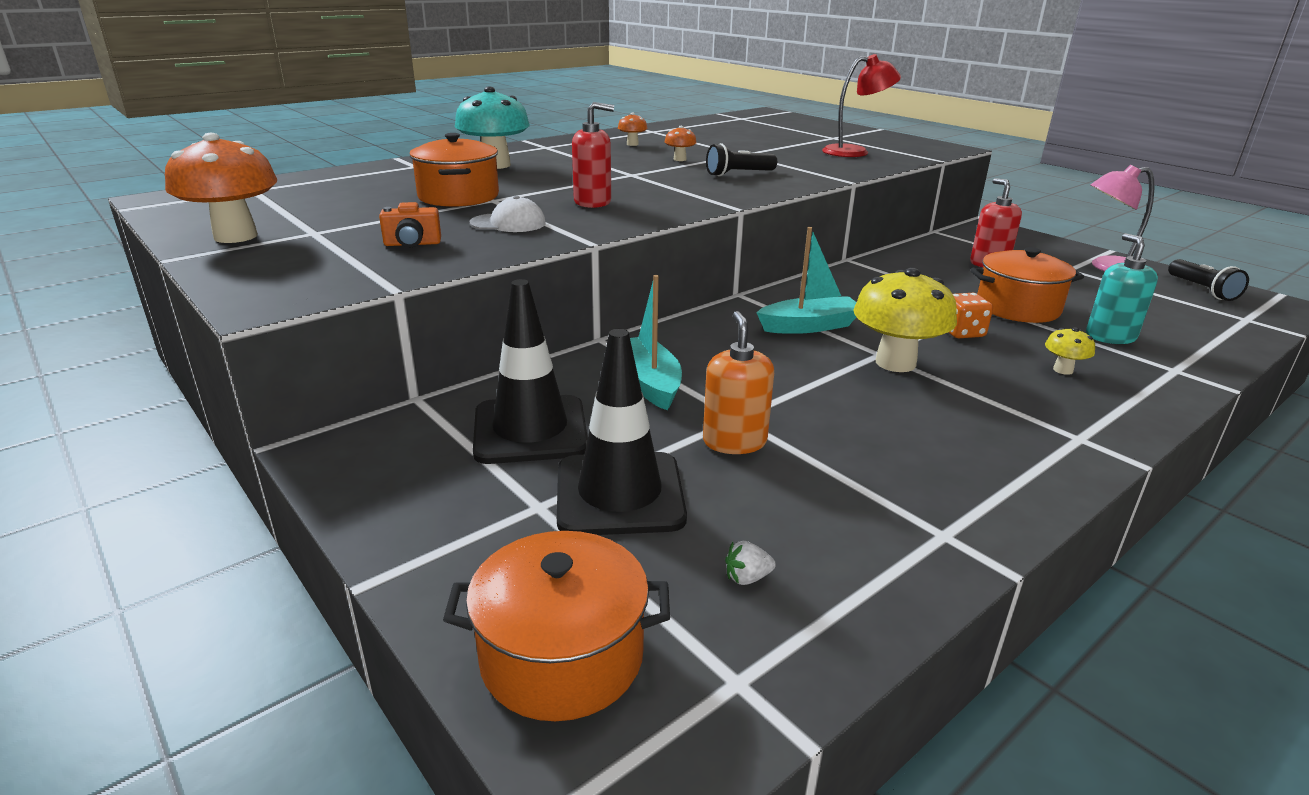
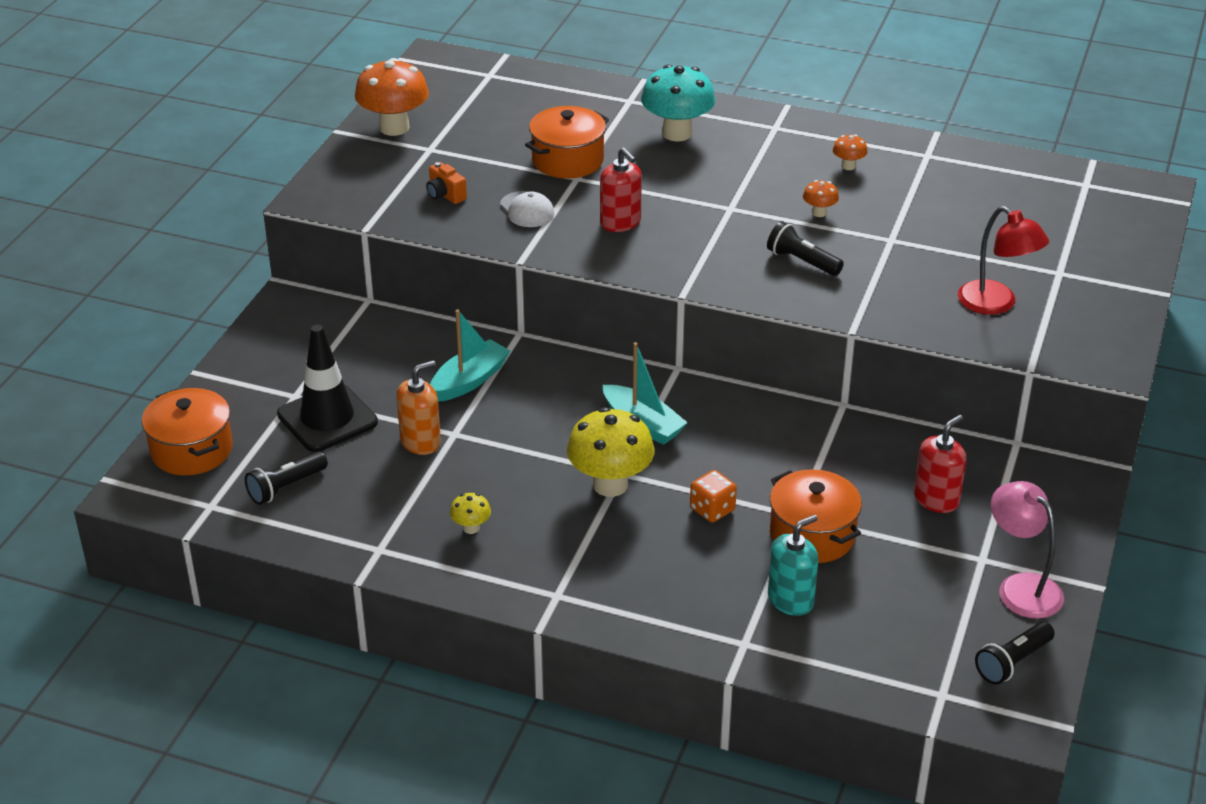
camera: 60 degrees right, 10 degrees up
(530, 430) = (368, 359): black traffic cone -> none
(747, 578) = (286, 487): white strawberry -> black flashlight
(1063, 370) = (680, 576): yellow mushroom -> yellow mushroom (471, 528)

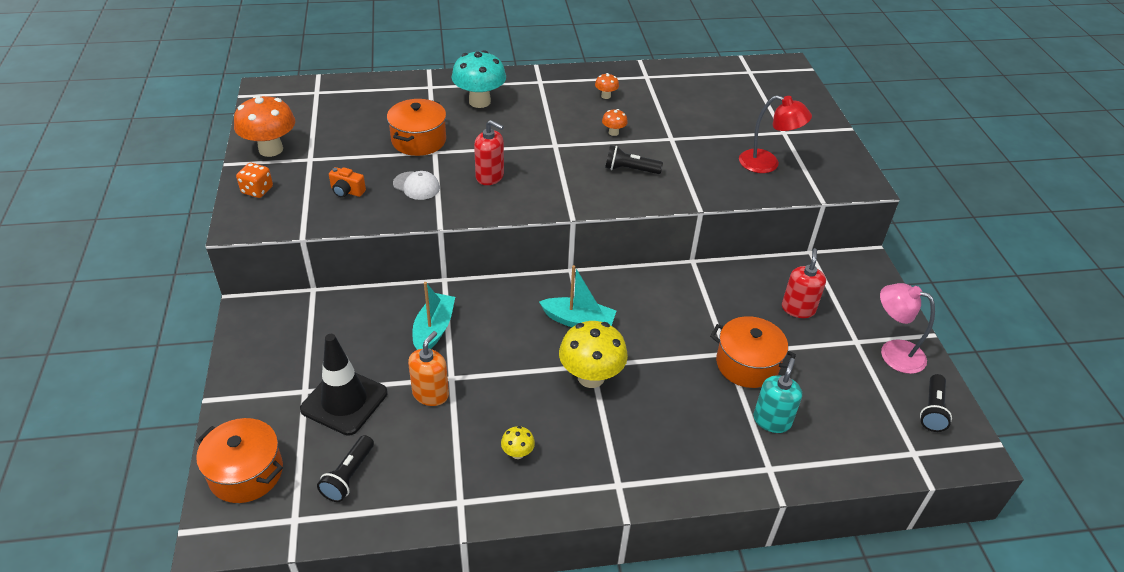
camera: 30 degrees left, 5 degrees up
(712, 509) = (671, 370): orange dice -> orange dice (257, 190)

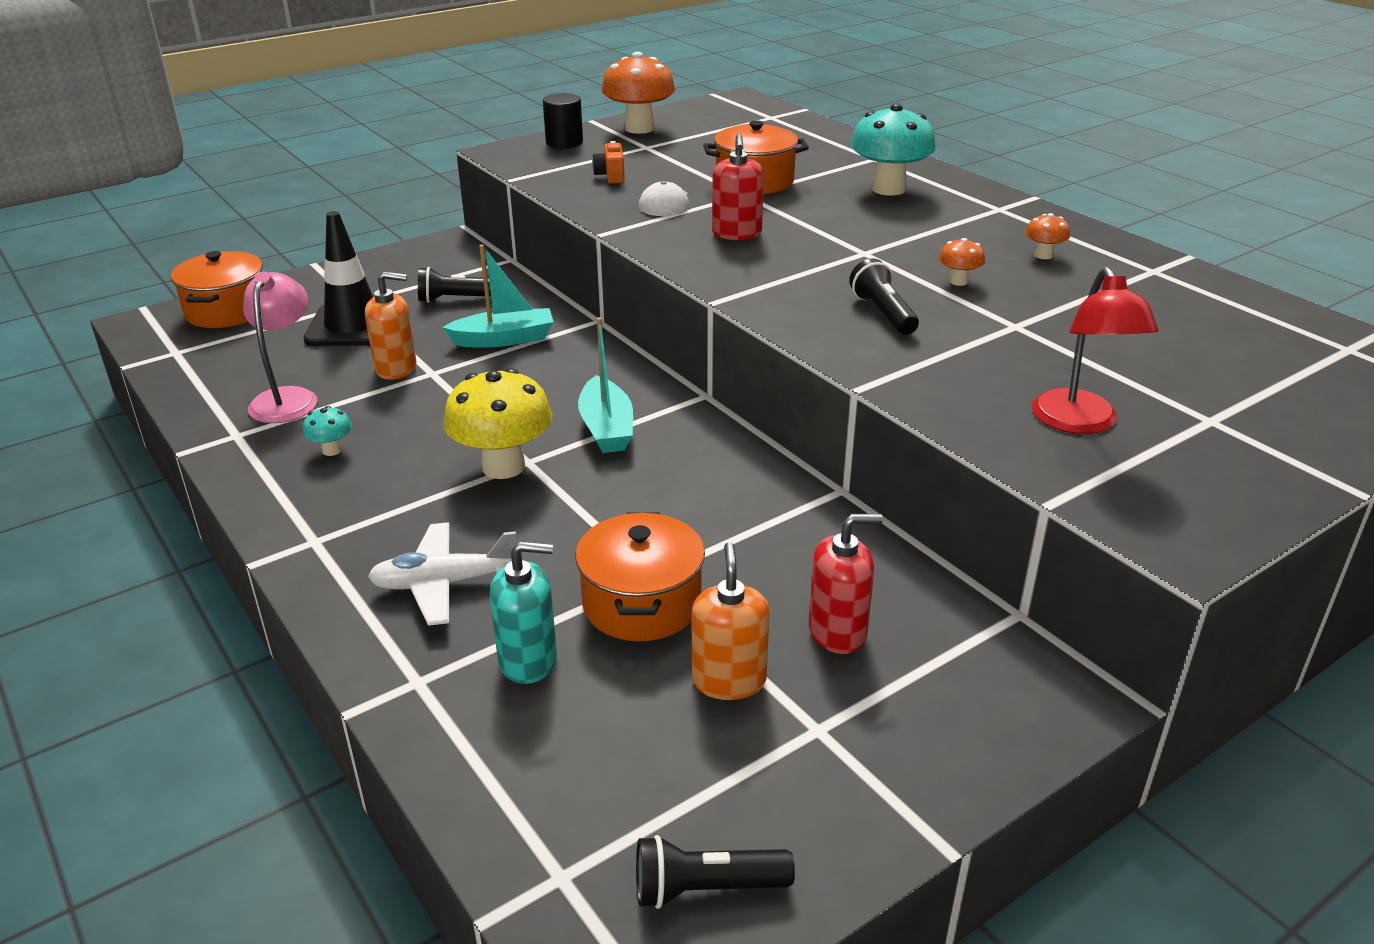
camera: 65 degrees right, 10 degrees down
(257, 190) = (564, 142): orange dice -> black cylinder
(348, 476) = (246, 360): black flashlight -> black flashlight (455, 299)
(517, 453) = (332, 450): yellow mushroom -> turquoise mushroom
(692, 436) = (444, 584): none -> white plane
(815, 356) = (729, 680): none -> orange soap dispenser
(893, 353) = (831, 791): pink lamp -> pink lamp (288, 398)

